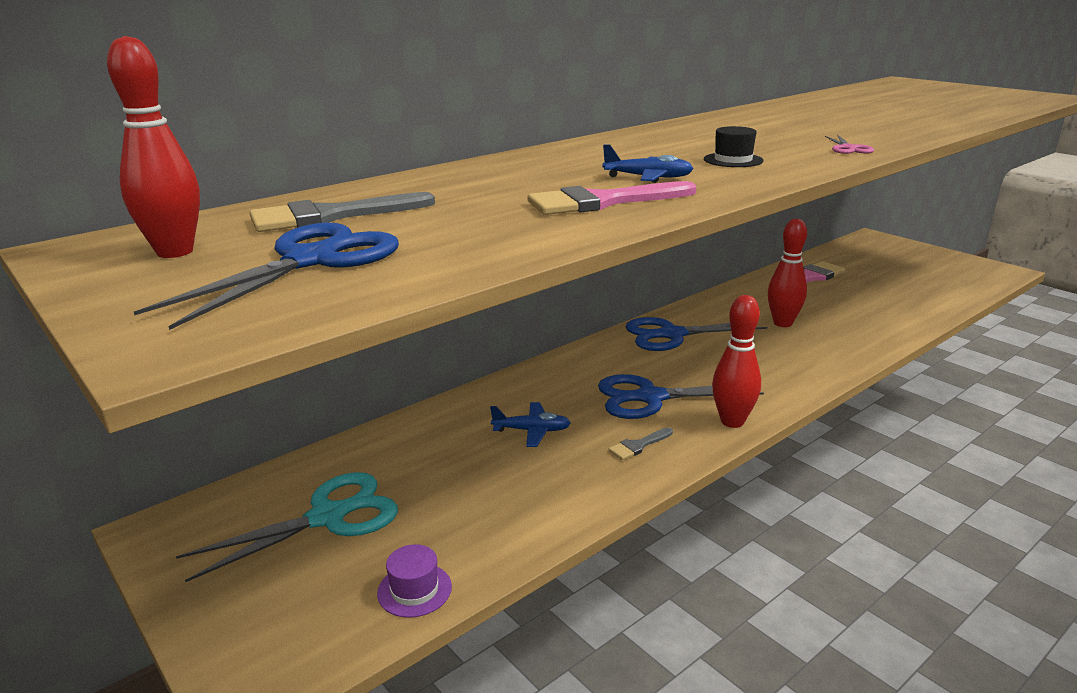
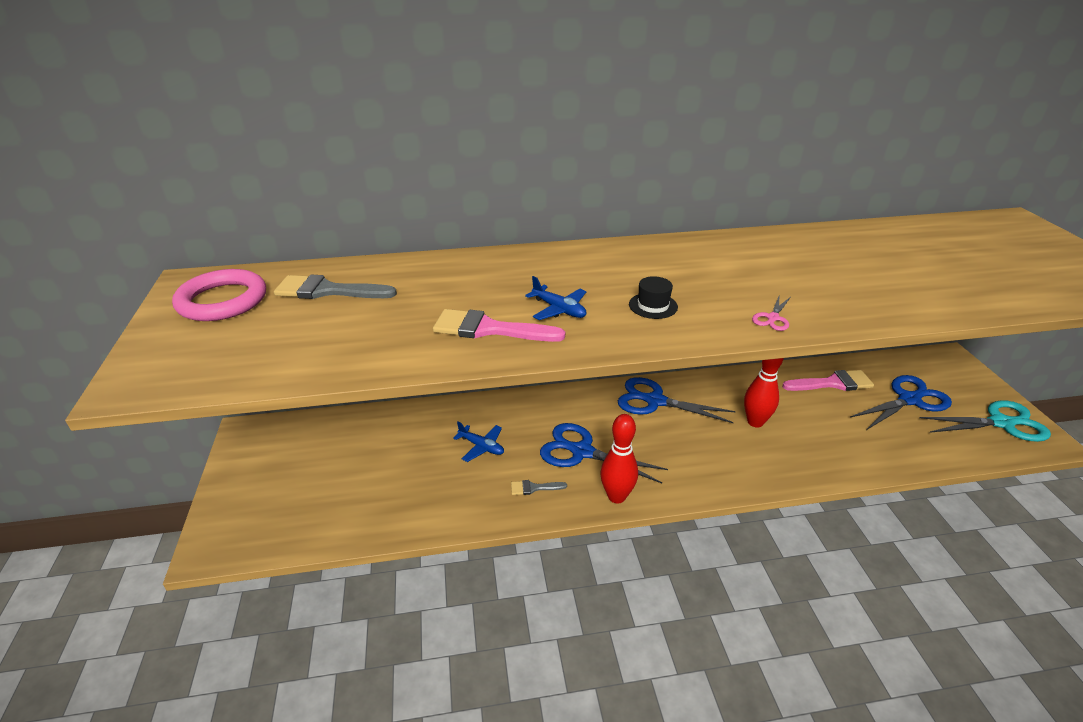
camera: 30 degrees right, 10 degrees up
(175, 252) = (222, 301): red bowling pin -> pink ring
(312, 260) = (268, 333): blue scissors -> blue scissors (910, 399)
(329, 516) = (324, 460): turquoise scissors -> turquoise scissors (1002, 423)
(414, 590) = (321, 530): purple hat -> none

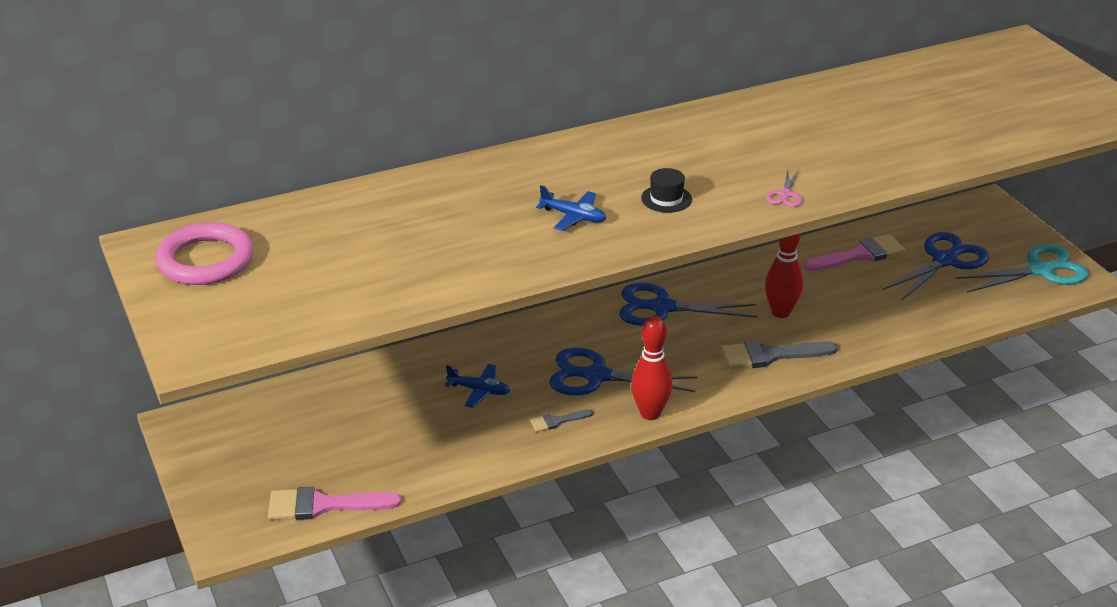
camera: 15 degrees left, 0 degrees up
(327, 291) = (314, 232): grey brush -> grey brush (770, 355)
(489, 329) = (513, 247): pink brush -> pink brush (323, 505)

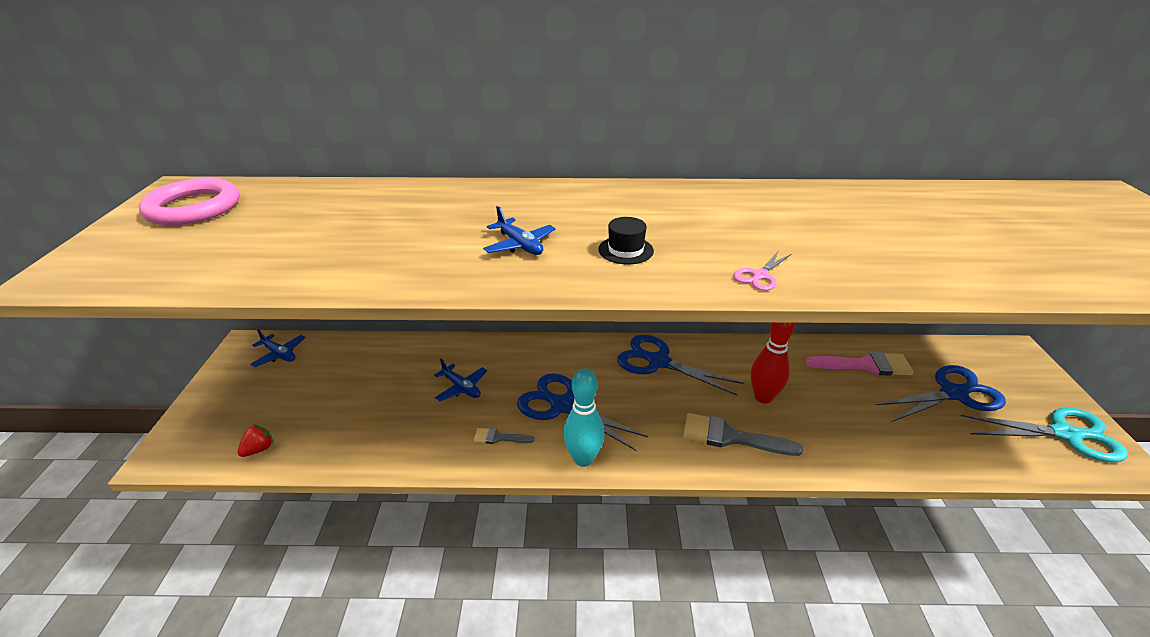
camera: 25 degrees right, 0 degrees up
(235, 420) = (279, 354): none -> blue plane
(323, 505) = (259, 449): pink brush -> red strawberry
(650, 413) = (583, 458): red bowling pin -> turquoise bowling pin

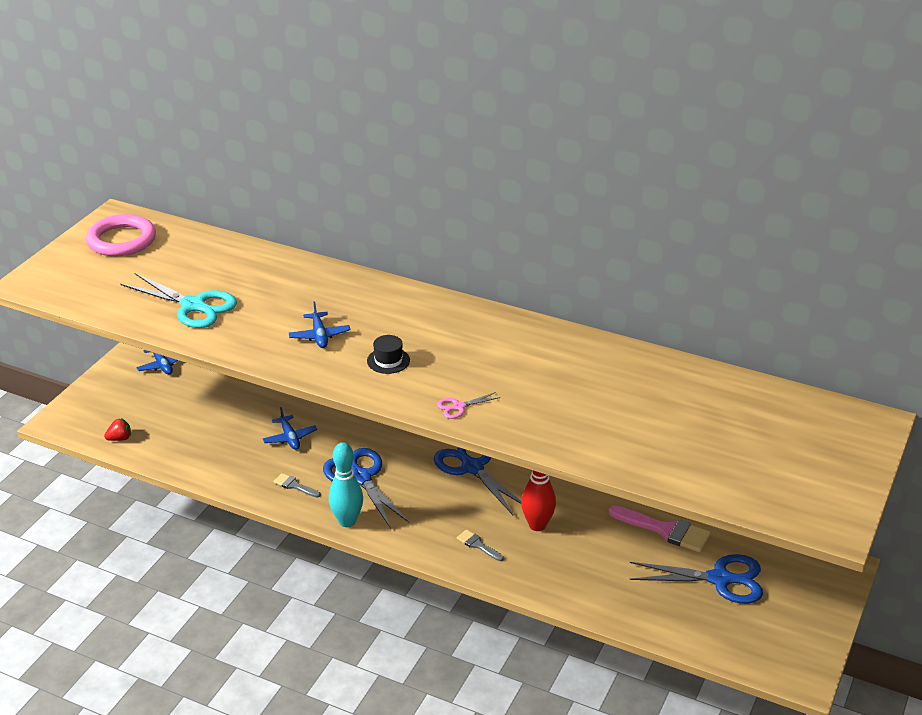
camera: 25 degrees right, 0 degrees up
(731, 437) = (478, 545): grey brush -> grey brush, size x0.52
(1066, 434) = (782, 641): turquoise scissors -> turquoise scissors (194, 306)

